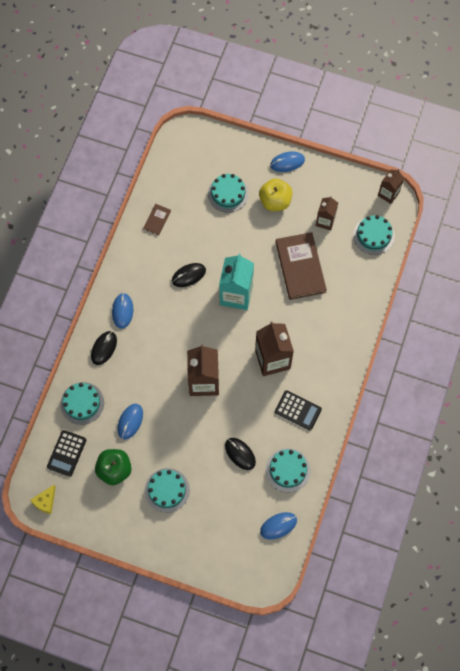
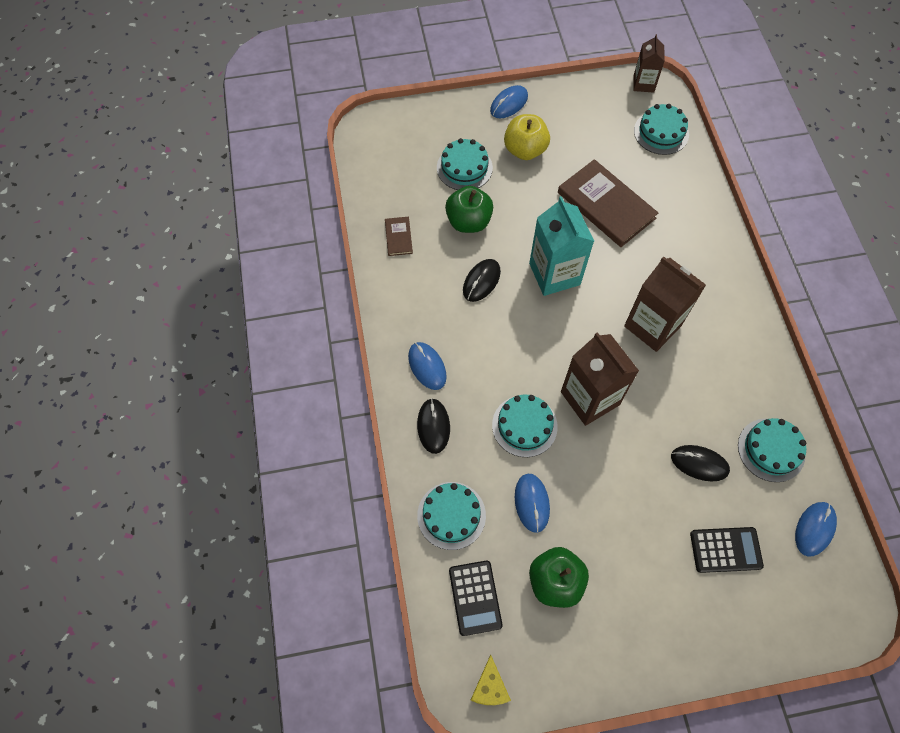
camera: 30 degrees left, 5 degrees down
(167, 490) = (643, 567): turquoise cake -> turquoise cake (524, 426)
(206, 232) = (468, 222): none -> green apple
(298, 410) = (727, 369): black calculator -> black calculator (725, 550)
(325, 221) = (597, 143): brown carton -> none

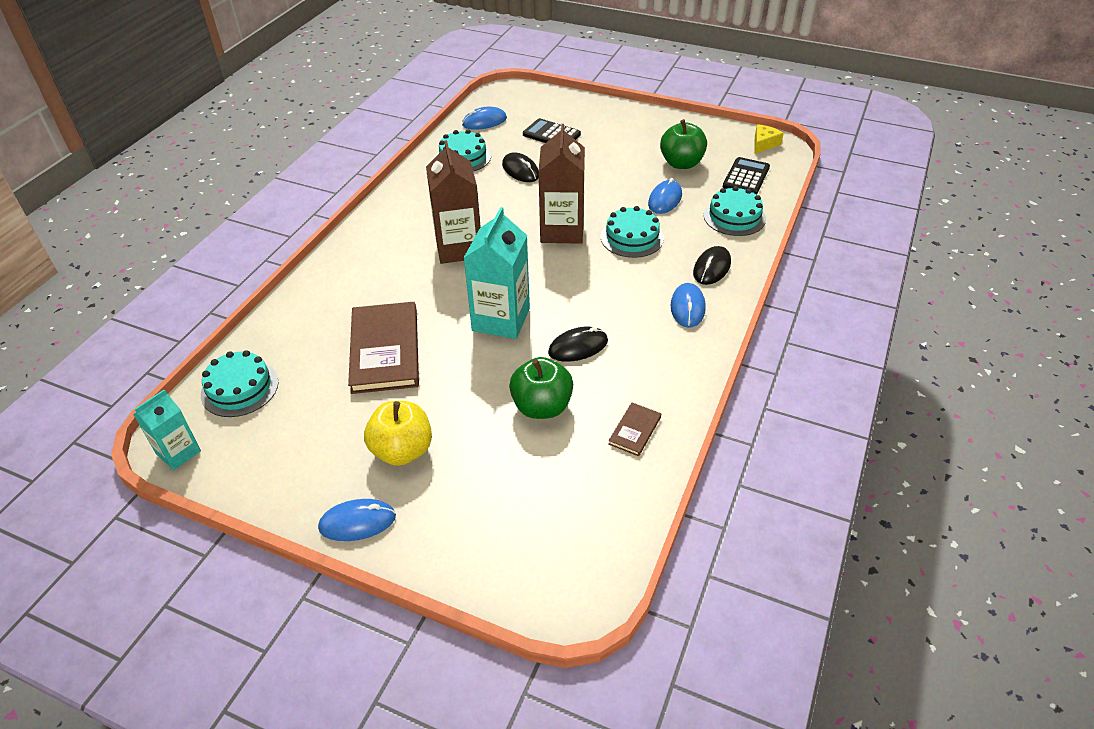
camera: 145 degrees left, 20 degrees down
(464, 167) = (492, 469): turquoise cake -> none
(643, 84) = (178, 452): brown carton -> turquoise carton

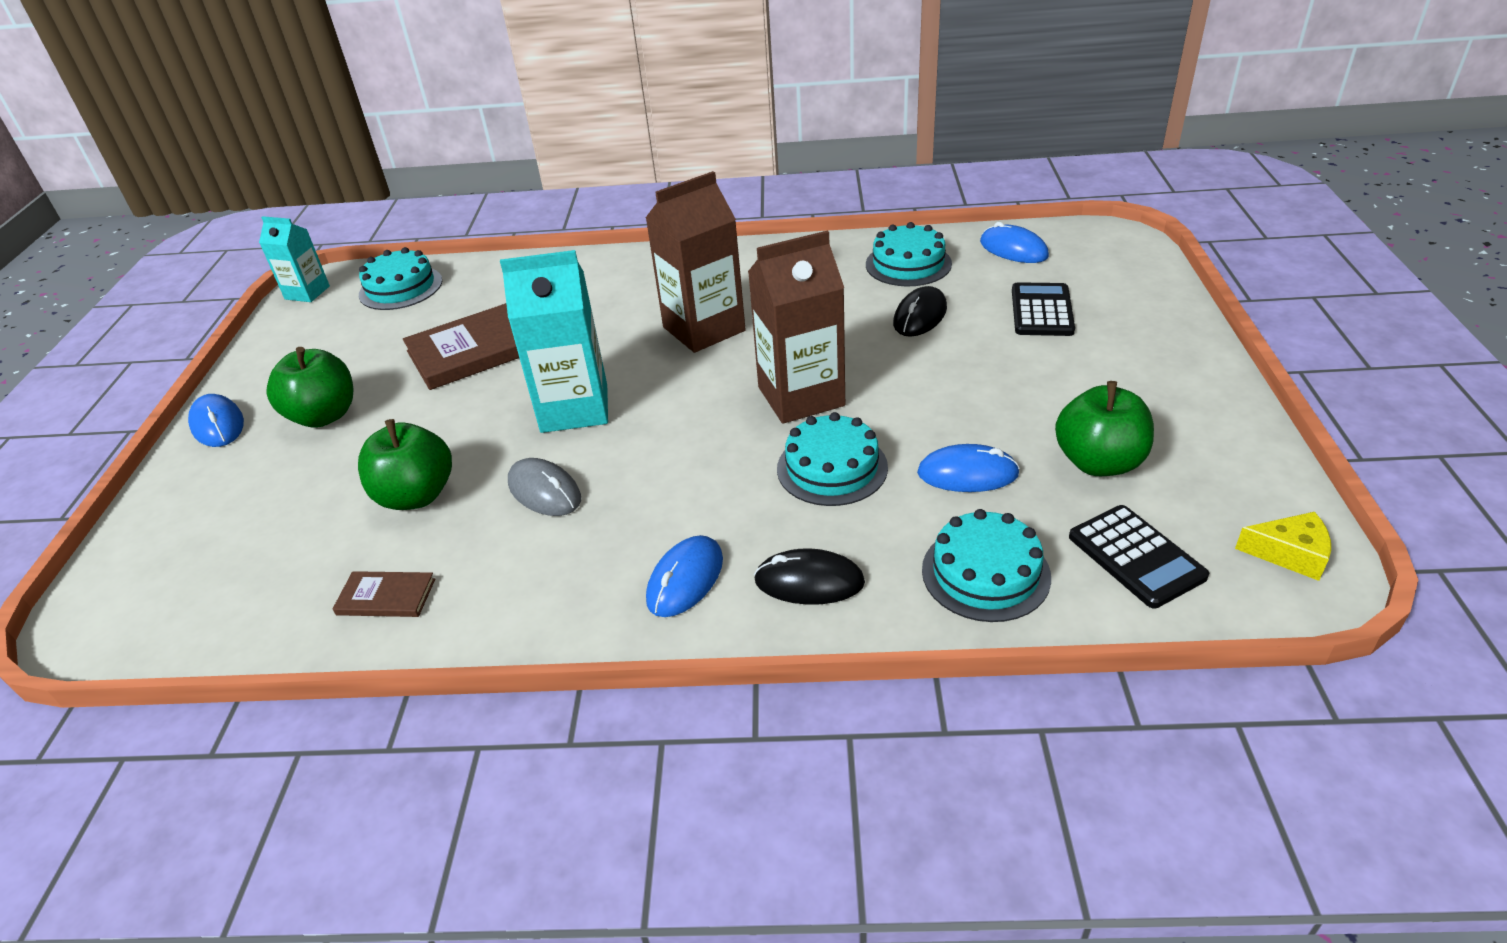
camera: 70 degrees right, 5 degrees down
(402, 450) = (324, 416): yellow apple -> green apple
(578, 347) = (544, 491): black mouse -> grey mouse
(687, 307) = (685, 579): blue mouse -> blue mouse turned 45 degrees counterclockwise
(746, 177) = (1136, 556): black calculator -> black calculator turned 60 degrees clockwise

